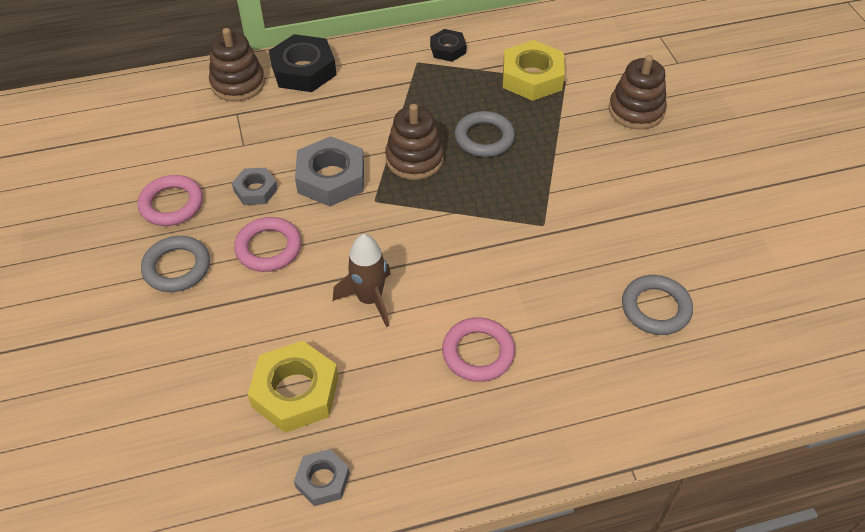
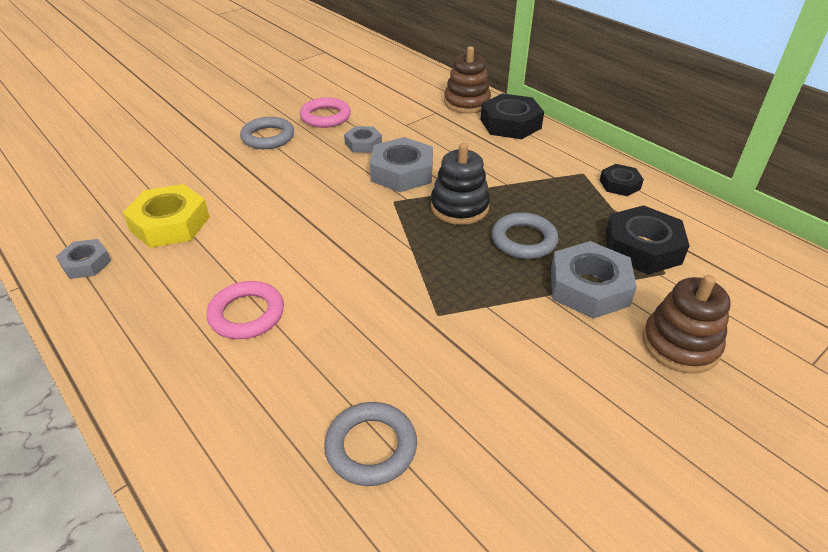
camera: 65 degrees right, 10 degrees down
(268, 248) = (308, 167): pink ring -> none
(370, 299) = (281, 231): brown rocket -> none
(414, 159) = (459, 207): brown stacking toy -> black stacking toy
(532, 77) = (642, 247): yellow nut -> black nut
(559, 127) = (589, 287): none -> grey nut

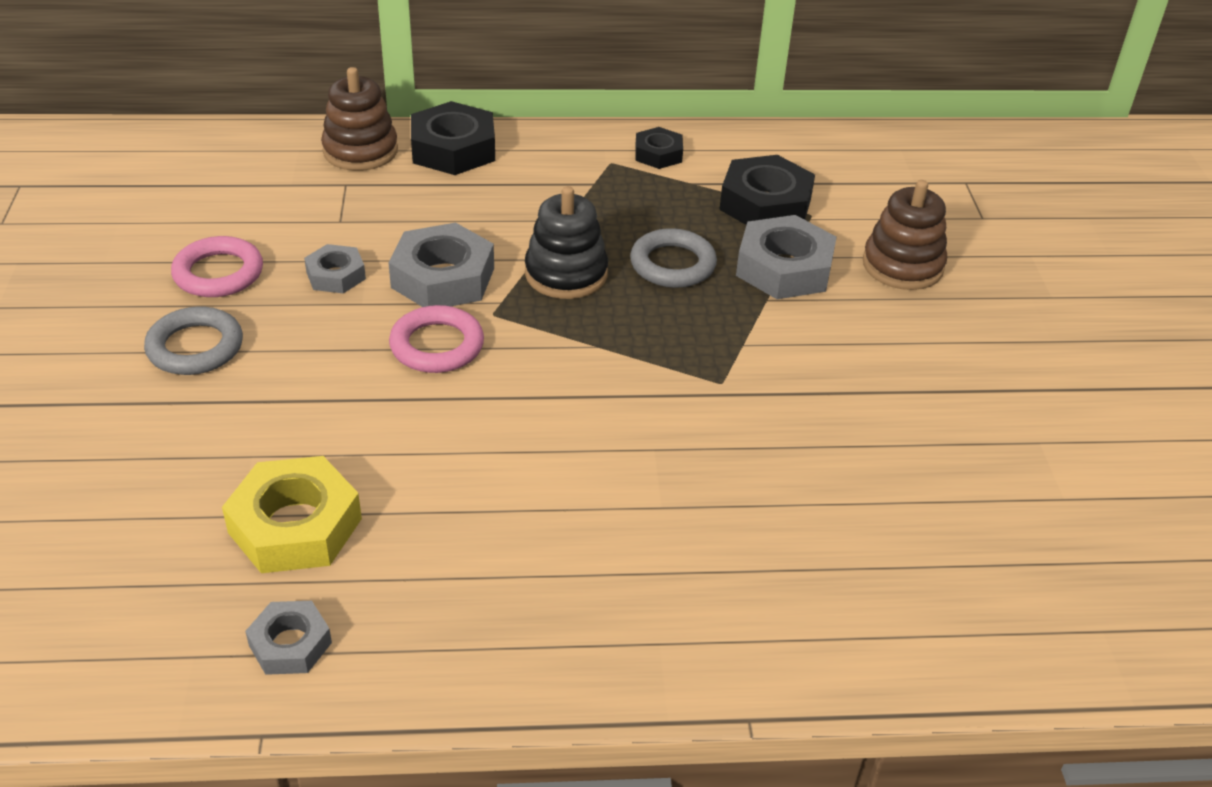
camera: 55 degrees left, 0 degrees up
(247, 314) = (571, 525): pink ring -> pink ring (437, 345)
(371, 447) = (853, 515): grey ring -> none

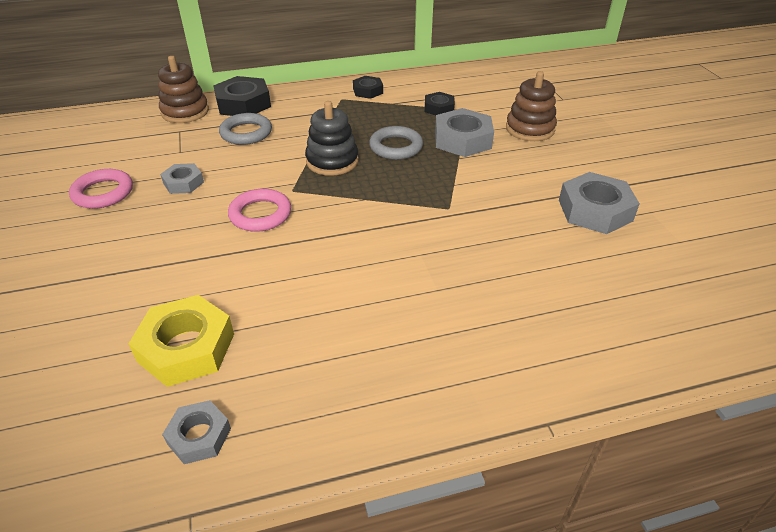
camera: 10 degrees left, 0 degrees up
(195, 347) = (93, 240): grey ring -> grey ring (246, 133)
(443, 277) = (254, 174): grey nut -> grey nut (595, 210)
(765, 204) = (439, 108): black nut -> black nut, size x0.57

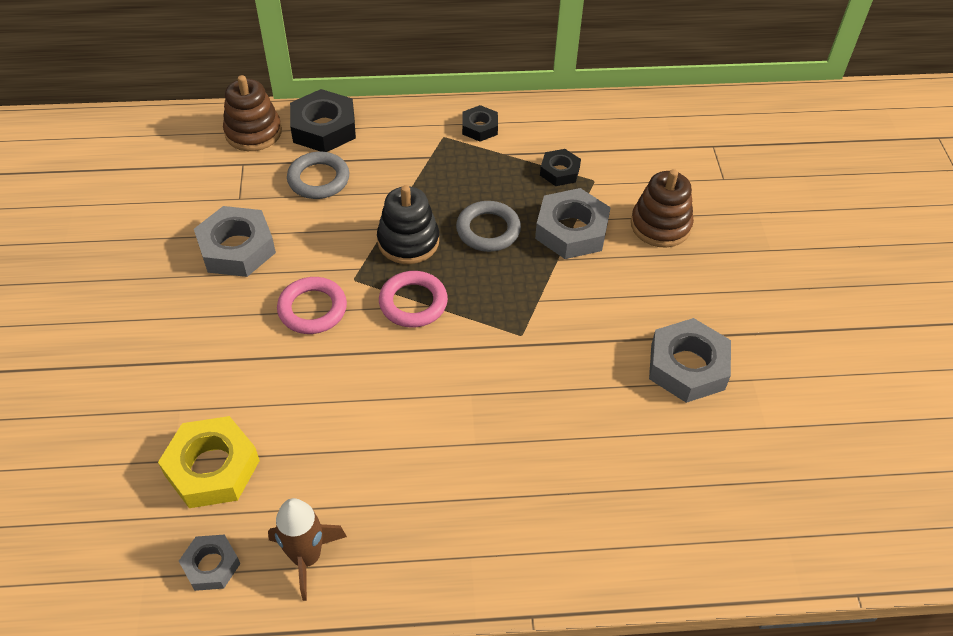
camera: 10 degrees right, 10 degrees up
(103, 193) = (150, 249): pink ring -> pink ring (413, 303)
(183, 183) = (237, 248): grey nut -> grey nut, size x1.74
(301, 410) = (307, 557): none -> brown rocket

